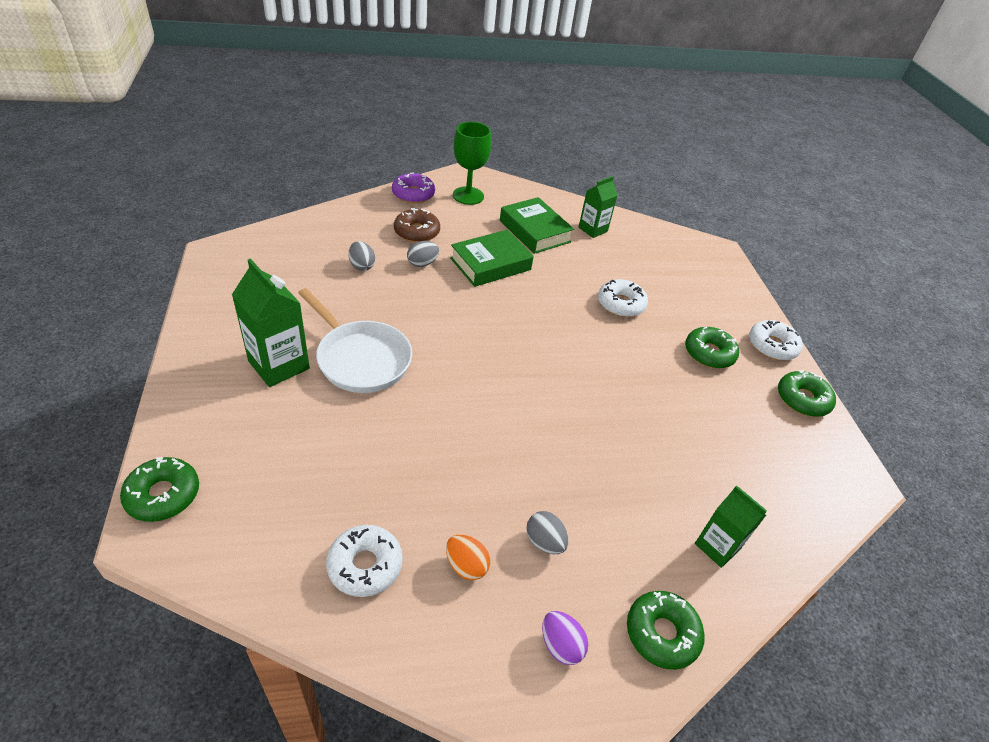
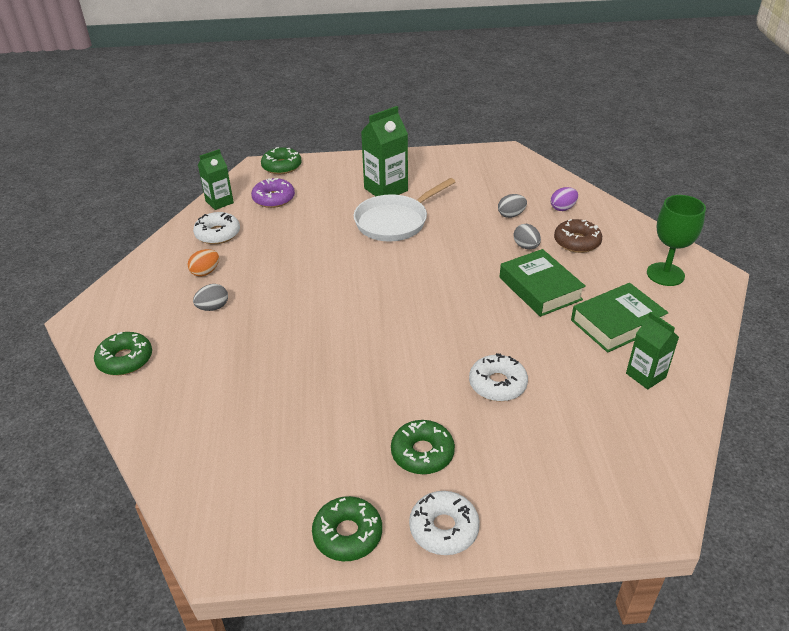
camera: 100 degrees right, 5 degrees down
(413, 194) = (645, 238): purple donut -> purple donut (273, 199)
(560, 645) = (137, 310): purple egg -> purple egg (563, 208)
(717, 546) = (181, 406): green carton -> green carton (219, 202)

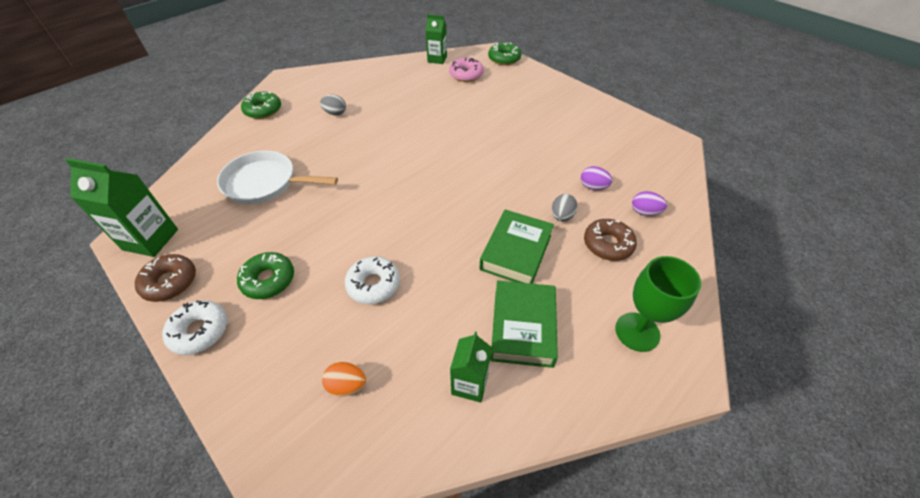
camera: 50 degrees right, 10 degrees up
(205, 272) = (365, 92): orange egg -> orange egg (347, 385)
(218, 234) = (405, 76): white donut -> none
(273, 199) = (466, 75): purple donut -> pink donut
(347, 534) = (170, 282): green donut -> brown donut
(386, 189) = (538, 111): green carton -> green carton (150, 239)
(395, 221) = (506, 135): white pan -> white pan (265, 183)
(511, 215) = (593, 187): grey egg -> purple egg
(617, 323) = (523, 327): green book -> green book turned 75 degrees clockwise

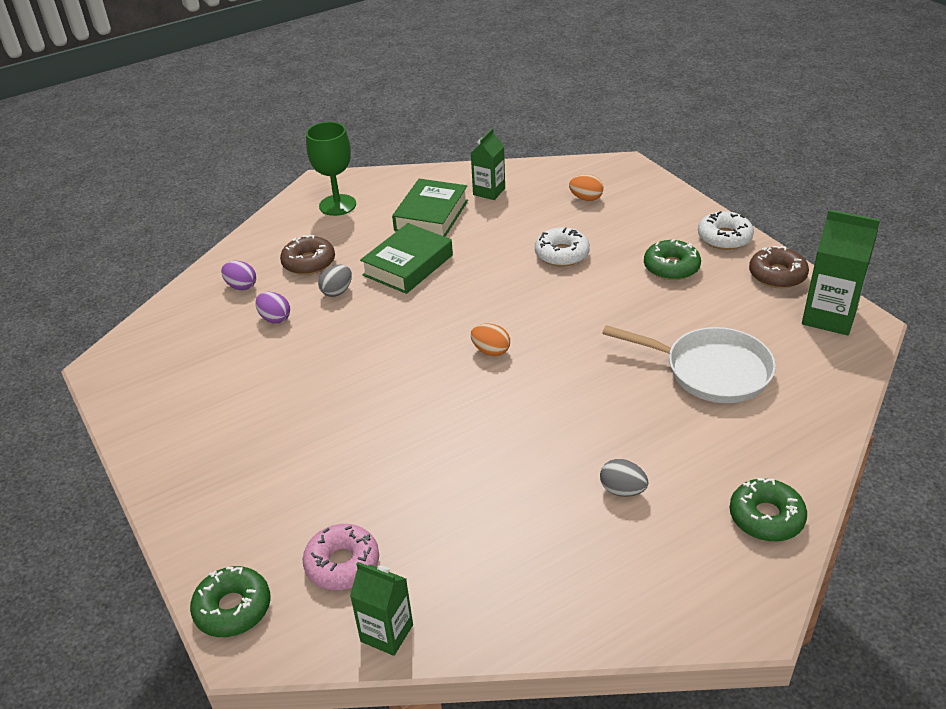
camera: 165 degrees left, 10 degrees down
(421, 180) = (491, 351): none -> orange egg

